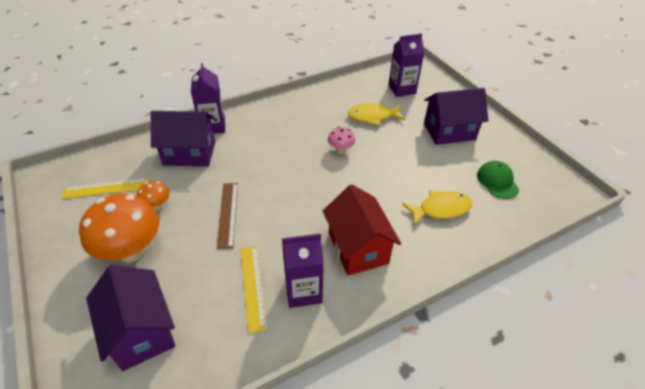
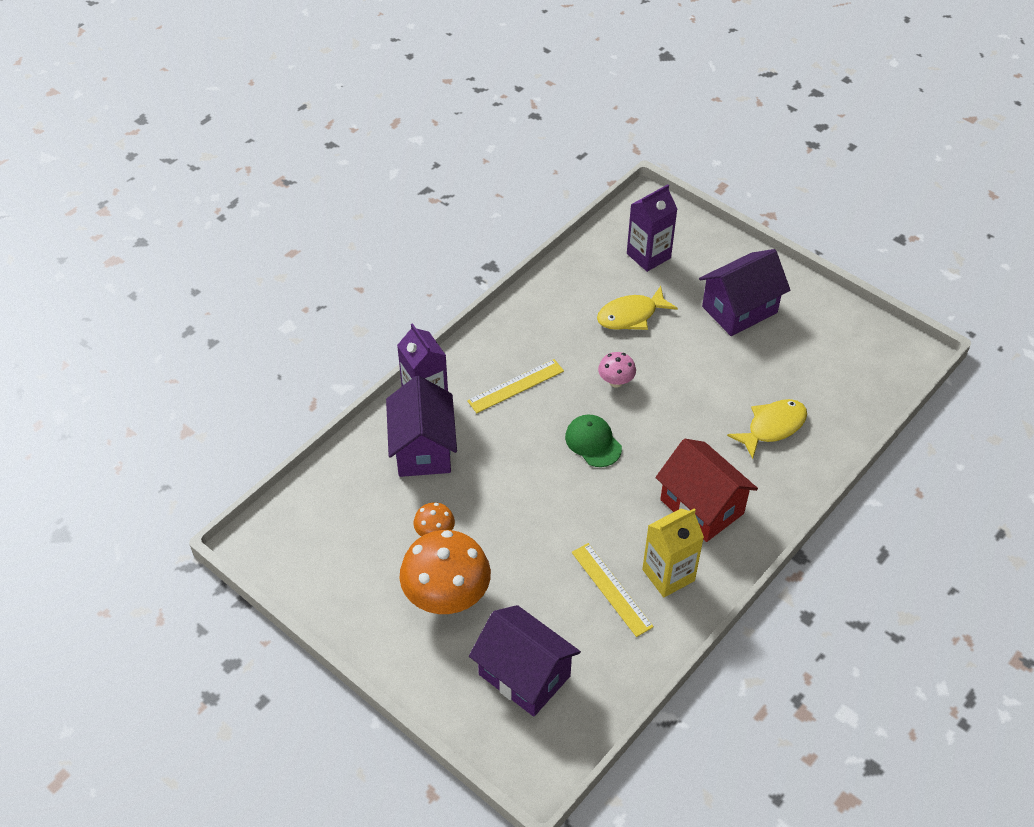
camera: 20 degrees left, 5 degrees up
(106, 188) = (352, 532): yellow ruler -> yellow ruler (516, 386)
(189, 153) = (423, 449): purple house -> purple house turned 75 degrees counterclockwise
(228, 214) = (529, 515): brown ruler -> none
(303, 291) = (668, 575): purple carton -> yellow carton
(497, 181) = (823, 368): green cap -> green cap (593, 442)

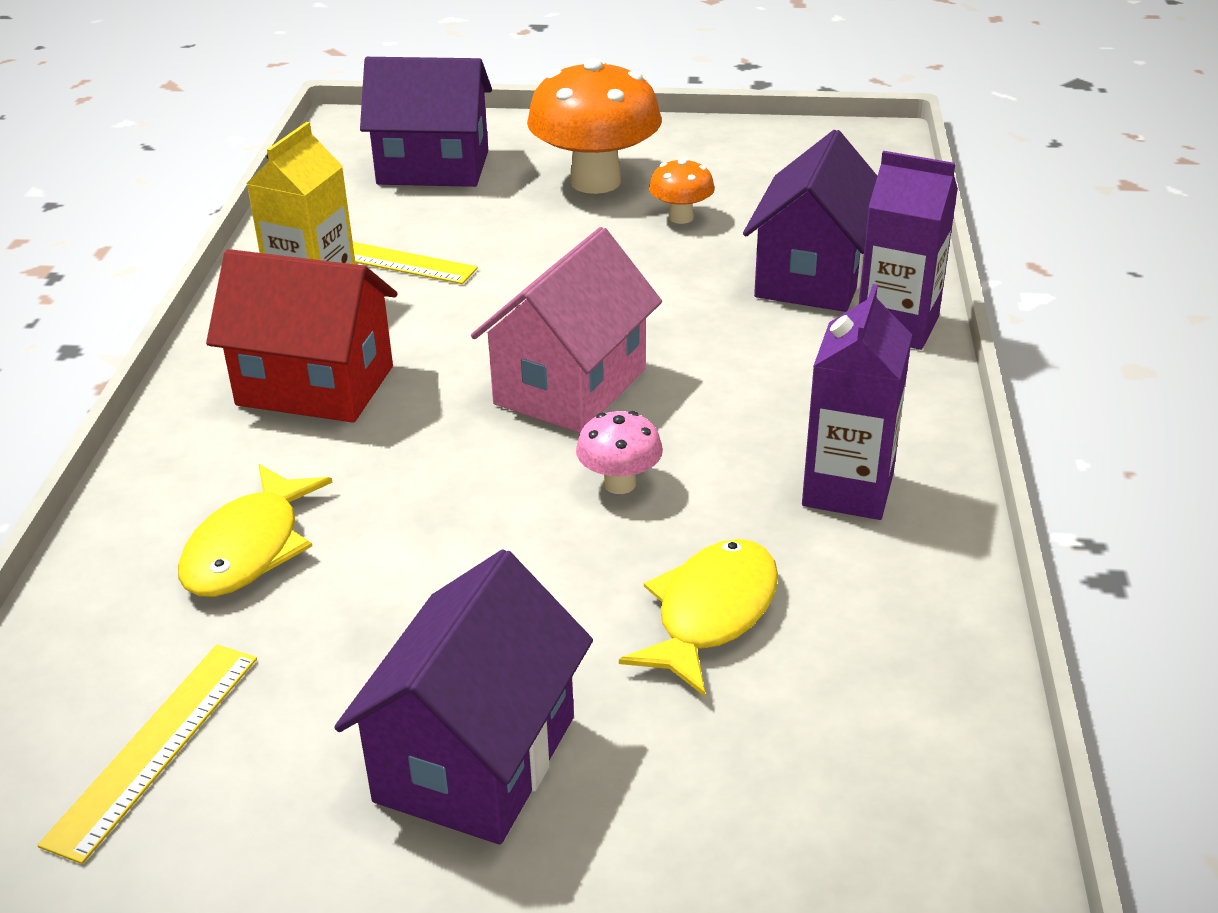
camera: 145 degrees right, 15 degrees down
(423, 449) = (813, 277): purple house -> purple house turned 60 degrees clockwise
(516, 386) = (783, 400): yellow ruler -> yellow ruler (154, 747)
(593, 442) = (570, 386): green cap -> pink house
(648, 256) = (815, 780): purple carton -> purple carton (848, 489)

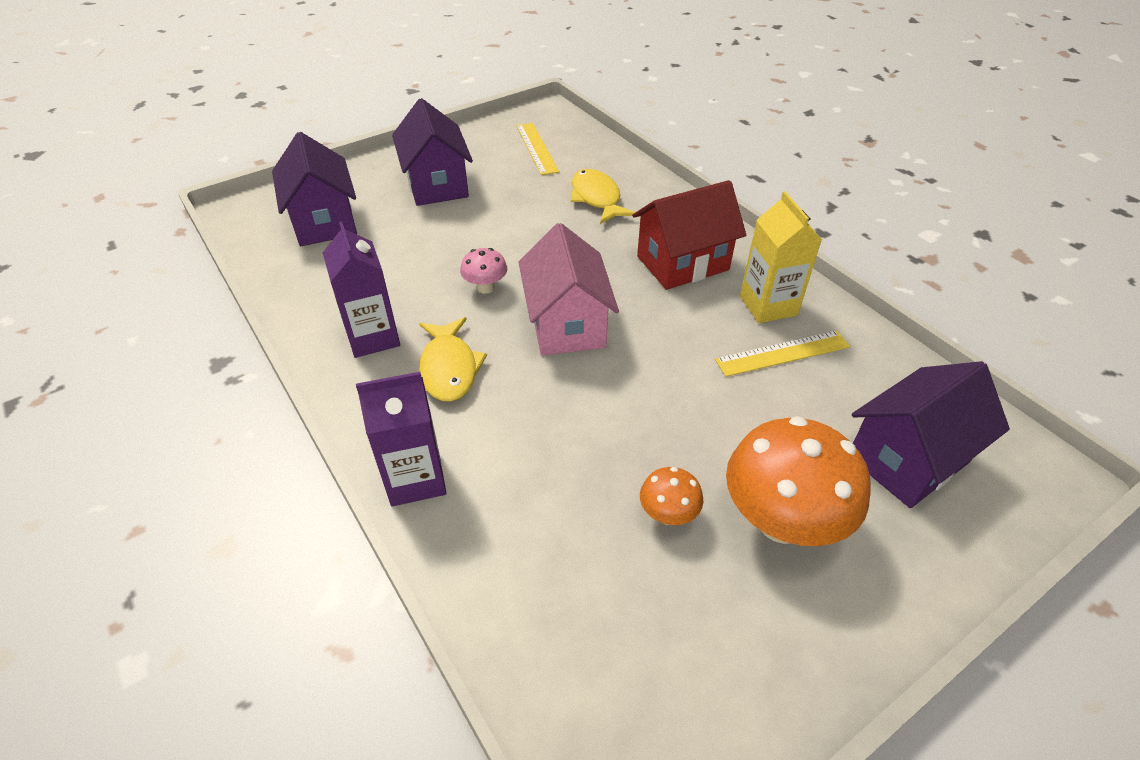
camera: 140 degrees right, 10 degrees up
(711, 614) = (395, 256): yellow fish -> yellow fish (449, 368)
(813, 277) = (510, 500): purple house -> purple house (324, 222)

